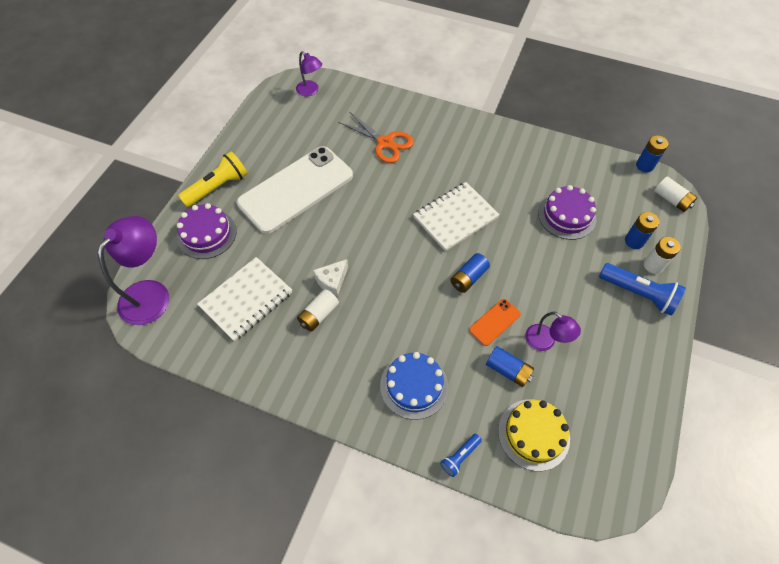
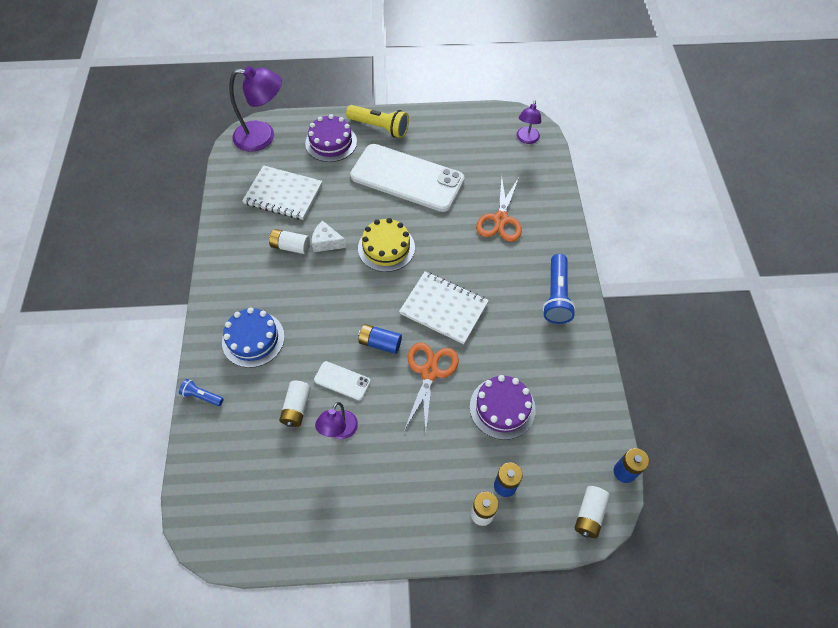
camera: 65 degrees right, 0 degrees up
(494, 322) = (342, 380): orange phone -> white phone
(508, 370) = (296, 407): blue battery -> white battery
(514, 252) = (429, 372): none -> orange scissors
(533, 434) = (242, 448): yellow cake -> yellow cake (386, 248)
(638, 293) = (437, 506): blue flashlight -> blue flashlight (556, 296)

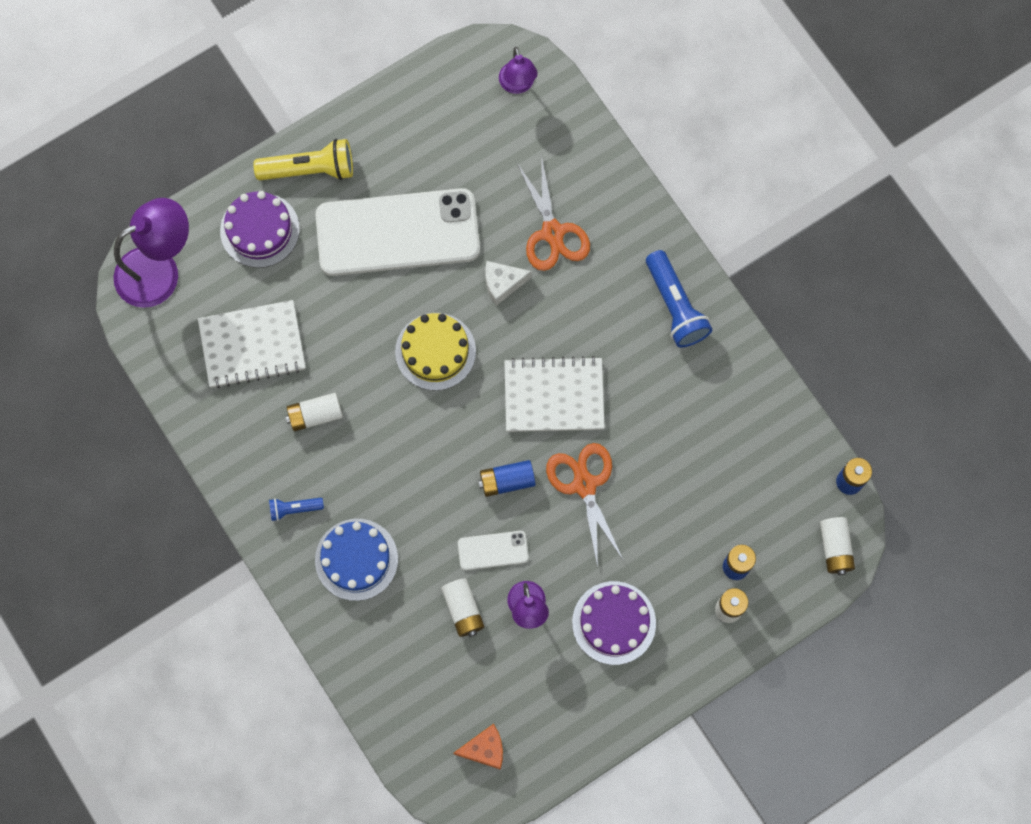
camera: 30 degrees left, 15 degrees up
(202, 396) = (347, 658): blue flashlight -> blue flashlight (294, 509)
(244, 512) = (484, 749): none -> orange cheese
(326, 242) = (356, 384): white cheese -> white cheese (502, 284)
(502, 408) = (687, 482): purple cake -> purple cake (614, 622)

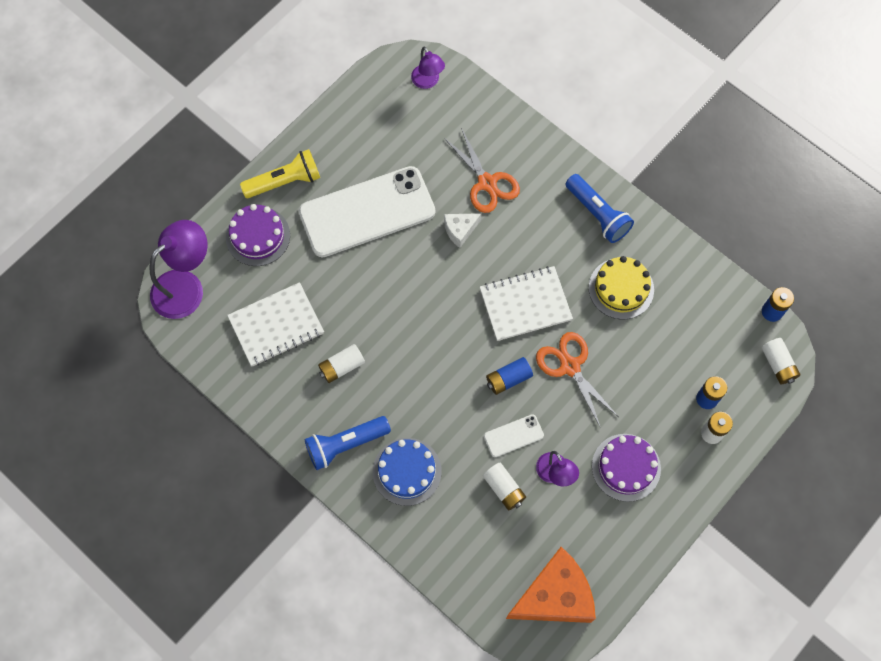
camera: 15 degrees left, 5 degrees down
(294, 509) = (345, 445): blue flashlight -> blue flashlight, size x1.88
(435, 351) = (422, 294): yellow cake -> yellow cake (621, 288)
(484, 749) = (554, 596): orange cheese -> orange cheese, size x2.06

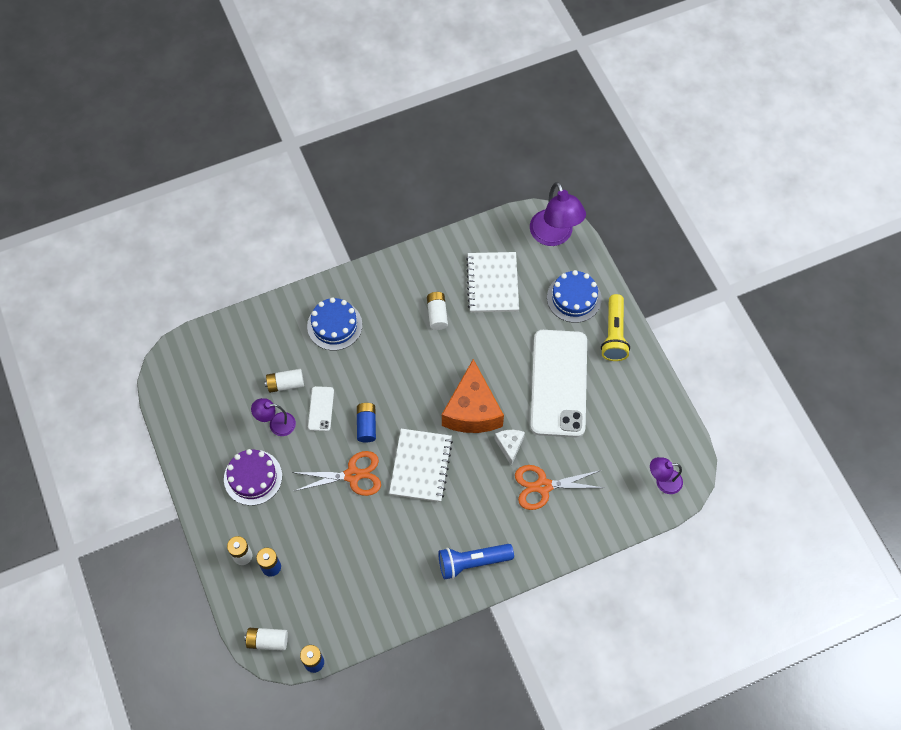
camera: 115 degrees right, 5 degrees down
(258, 236) = (574, 298): purple cake -> blue cake
(345, 445) = (376, 294): blue flashlight -> none
(554, 596) = (192, 383): orange cheese -> orange cheese (472, 410)
(621, 288) = (397, 547): yellow cake -> none

